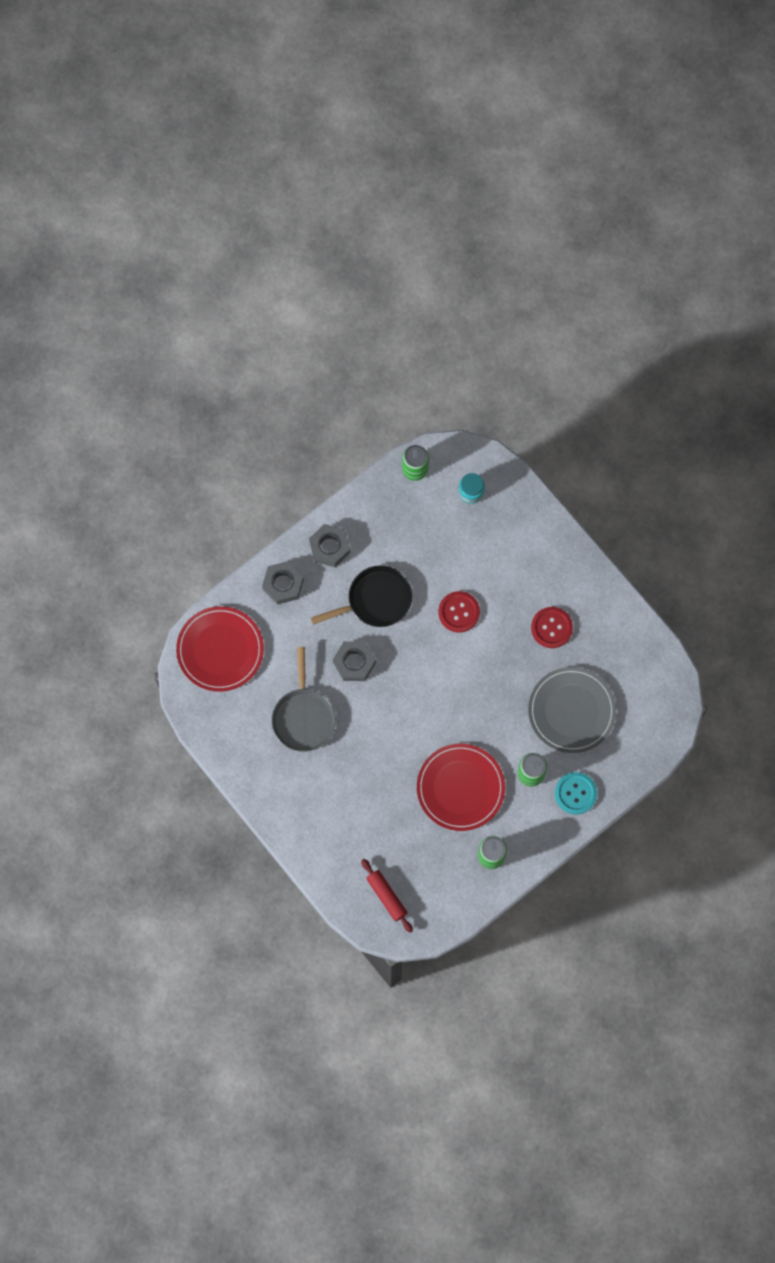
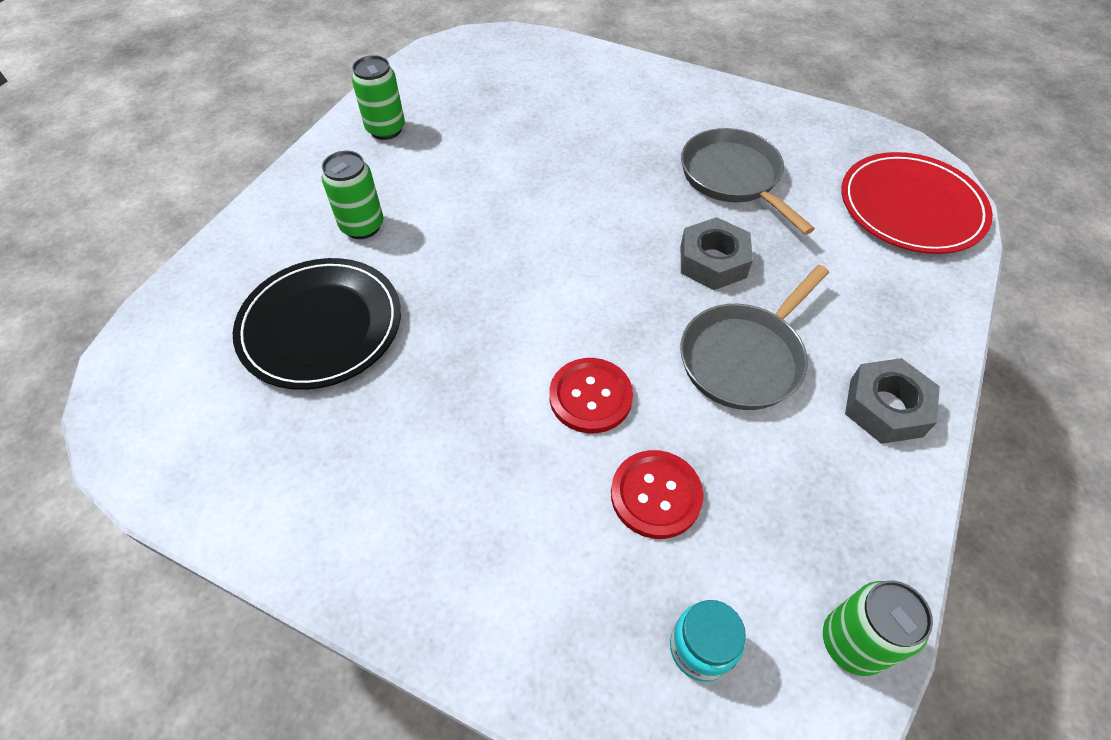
camera: 155 degrees right, 20 degrees down
(283, 584) = (906, 320): grey nut -> none
(375, 600) = (744, 357): black pan -> grey pan
(386, 896) = (504, 61): red rolling pin -> none
(460, 788) = (463, 178): red plate -> none
(551, 628) = (403, 440): red button -> red button (656, 495)
(571, 711) = (321, 326): grey plate -> black plate
(575, 793) = (281, 227): turquoise button -> none

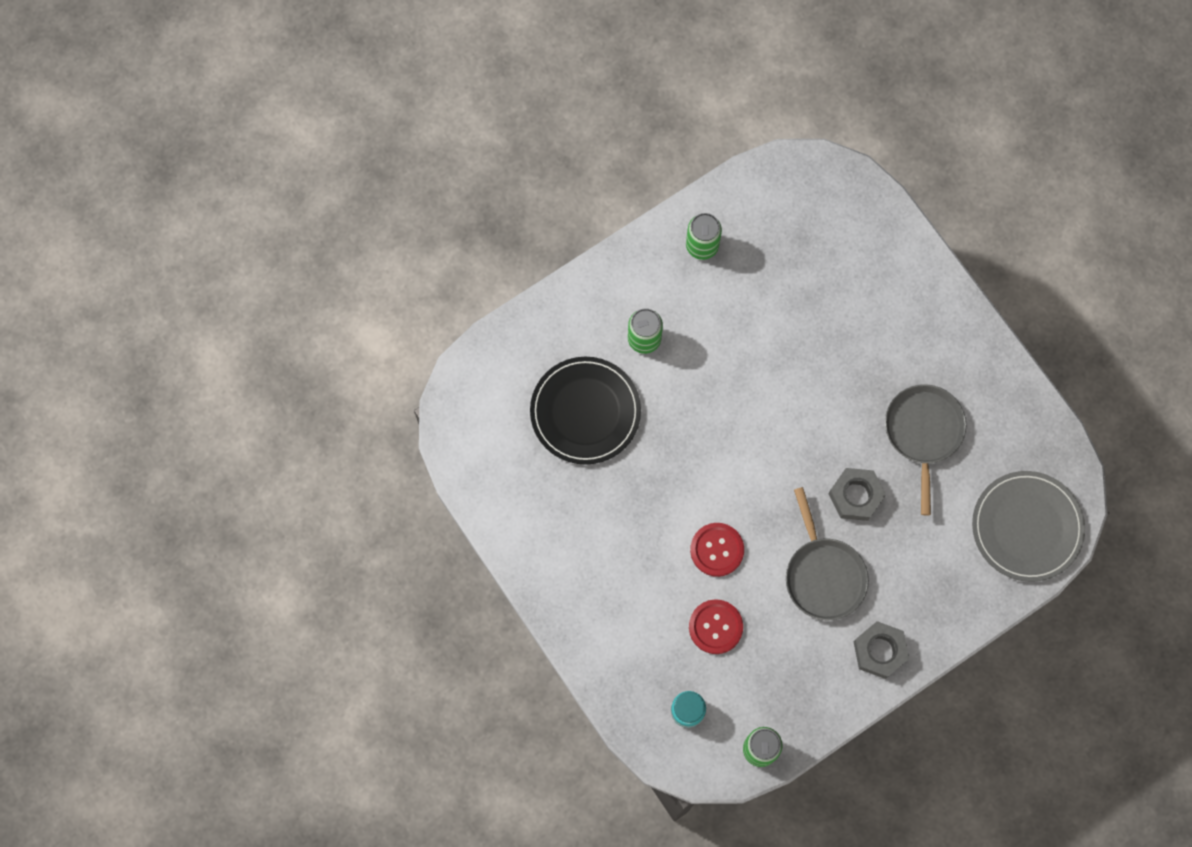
camera: 30 degrees right, 20 degrees up
(744, 357) = (823, 575): grey pan -> grey pan turned 90 degrees counterclockwise
(911, 207) = (1027, 527): red plate -> grey plate

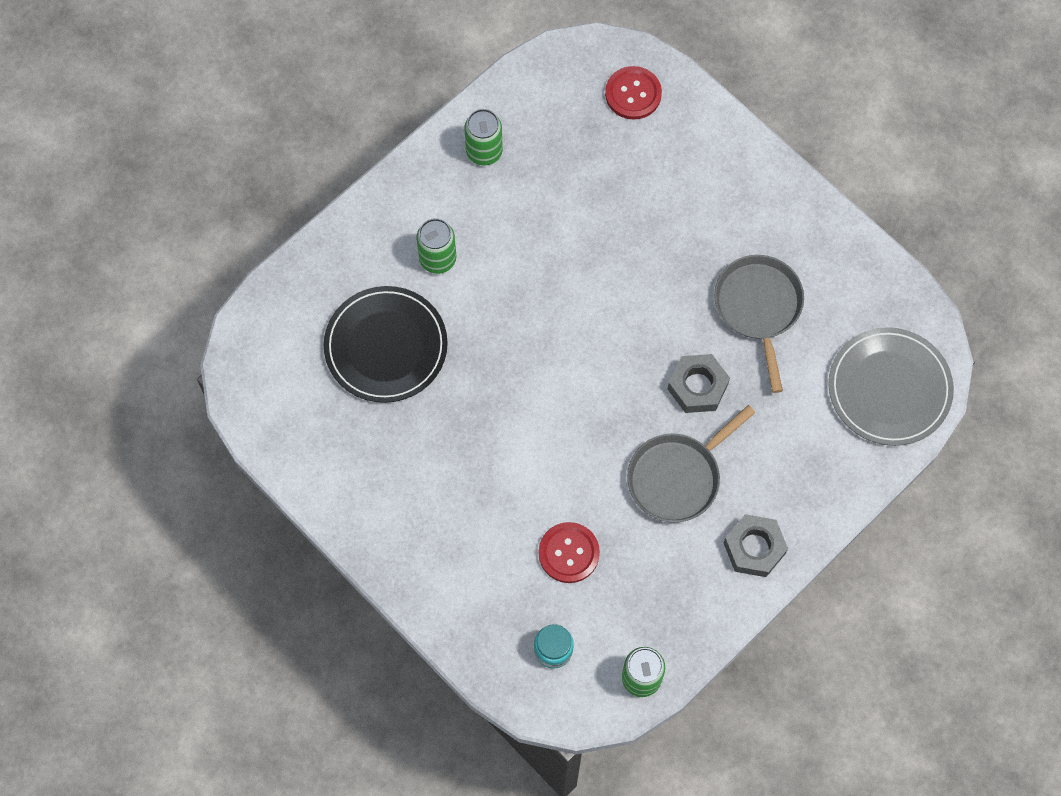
camera: 10 degrees left, 5 degrees down
(717, 550) = (556, 469): red button -> red button (633, 94)
(823, 575) = (677, 477): grey pan -> grey pan turned 75 degrees clockwise

